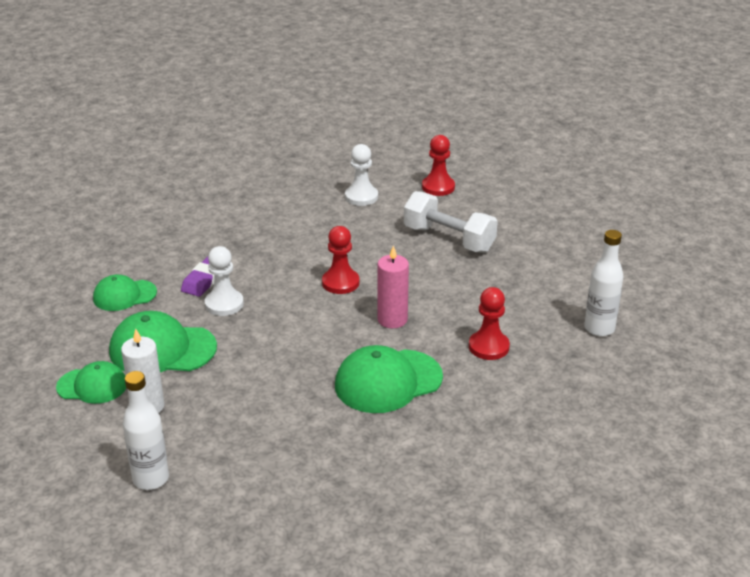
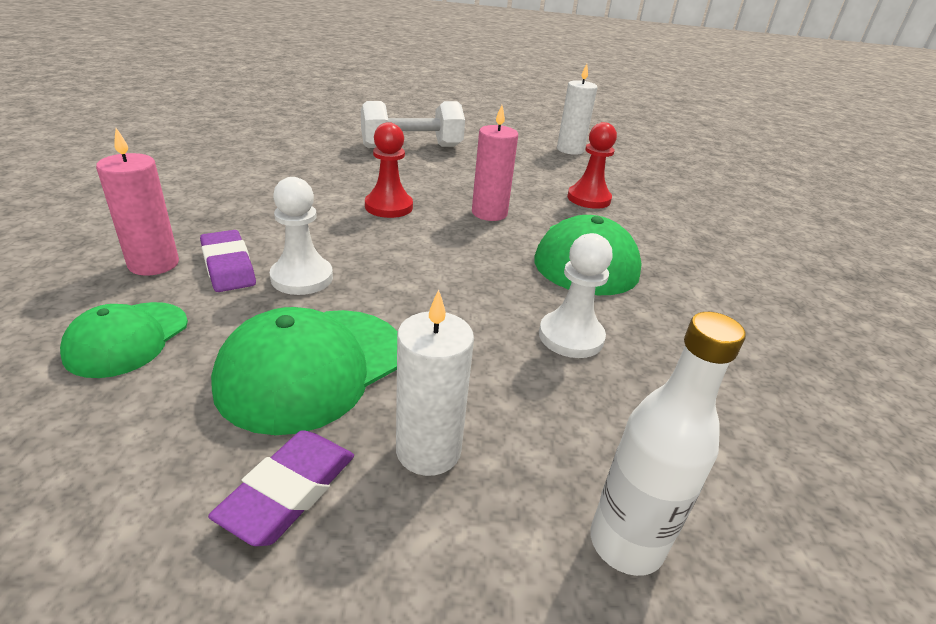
camera: 55 degrees left, 0 degrees up
(92, 386) = (289, 491): green cap -> purple eraser
(179, 261) = (154, 264): none -> pink candle
(361, 197) = (276, 143): white pawn -> white pawn (571, 337)
(438, 187) = (333, 120): red pawn -> none
(581, 299) = (570, 150): none -> white candle
(599, 328) = (614, 160): white bottle -> none

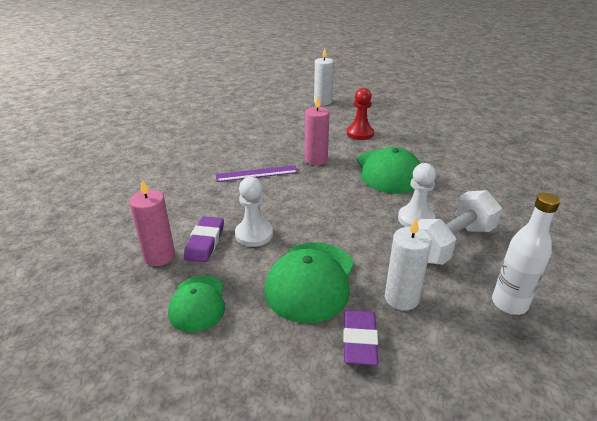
camera: 20 degrees left, 0 degrees up
(228, 266) = (205, 242): purple eraser -> purple eraser turned 60 degrees clockwise
(388, 207) = (256, 173): red pawn -> purple ruler
(412, 147) = (229, 127): white dumbbell -> white dumbbell (451, 243)

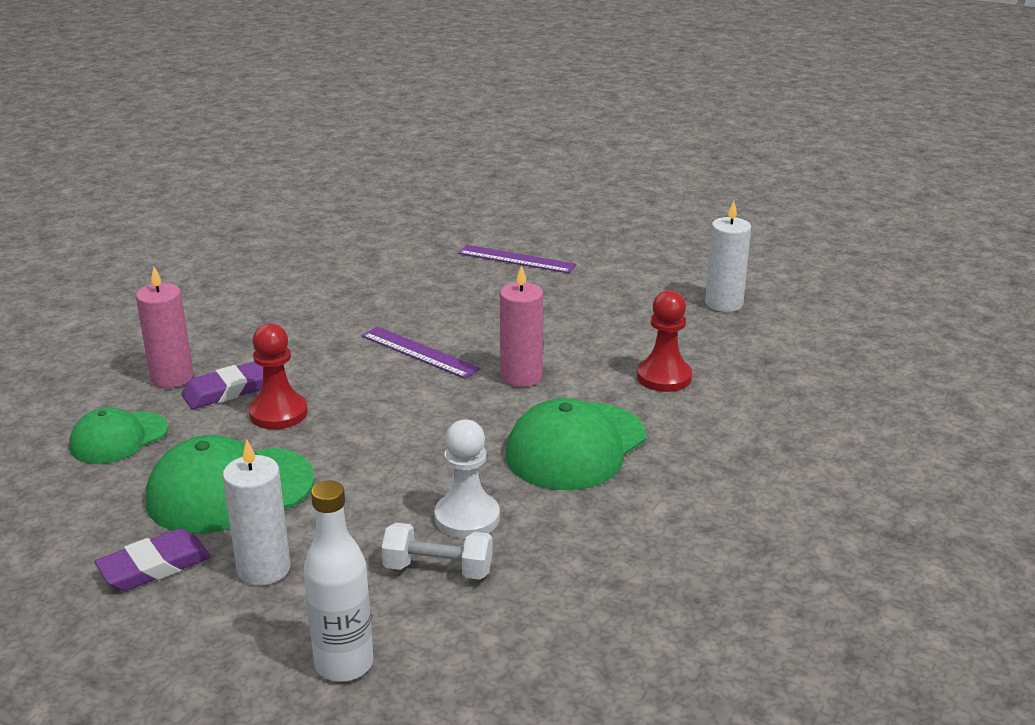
camera: 50 degrees right, 5 degrees down
(215, 120) = (516, 259): none -> purple ruler
(254, 234) = (278, 413): white pawn -> red pawn
(451, 243) = (438, 569): white dumbbell -> white dumbbell, size x0.60

